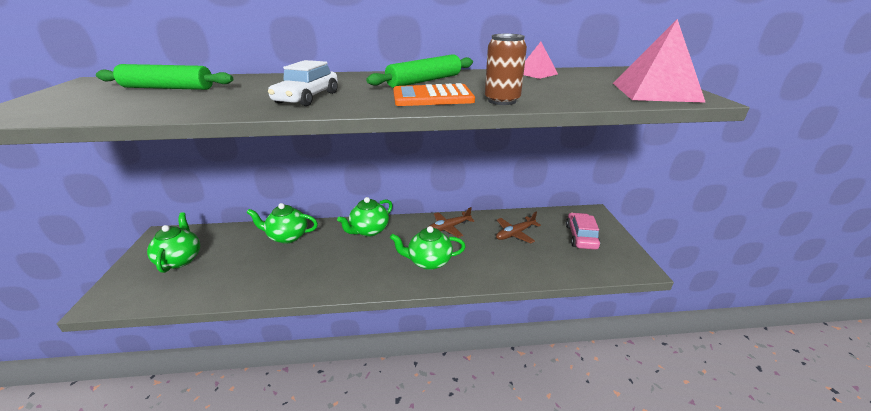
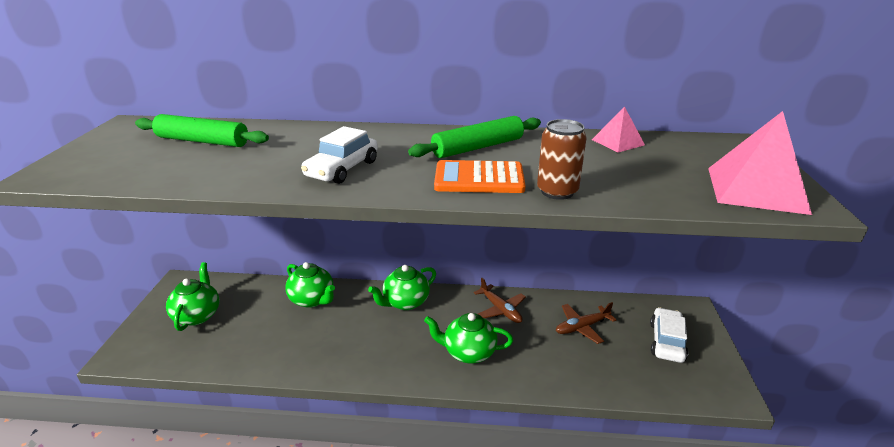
camera: 10 degrees right, 0 degrees up
(287, 236) = (312, 299): green teapot -> green teapot turned 150 degrees counterclockwise
(448, 228) = (500, 309): brown plane -> brown plane turned 105 degrees counterclockwise
(581, 237) = (666, 341): pink car -> white car

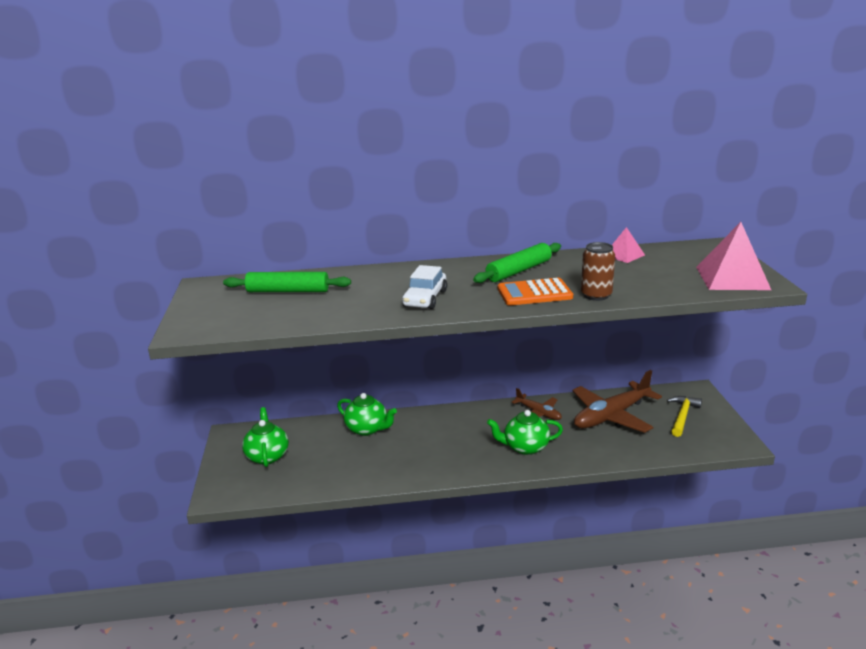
camera: 10 degrees left, 5 degrees down
(405, 302) = (453, 419): green teapot -> none
(582, 327) = (611, 416): brown plane -> brown plane, size x1.85
(666, 341) = (682, 416): white car -> yellow hammer

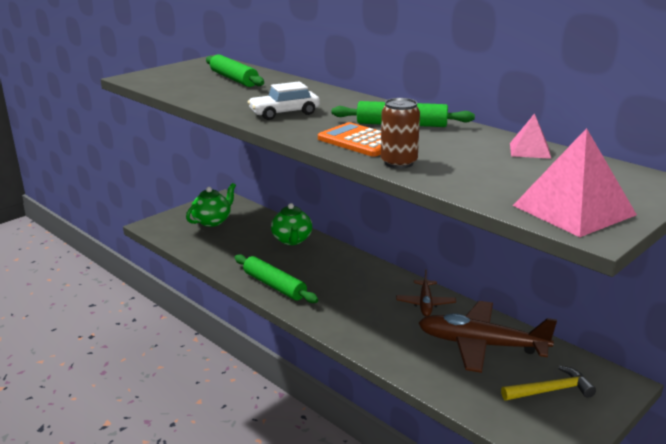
camera: 50 degrees right, 0 degrees up
(430, 468) = (274, 285): none -> green rolling pin
(525, 447) = (361, 317): green teapot -> none

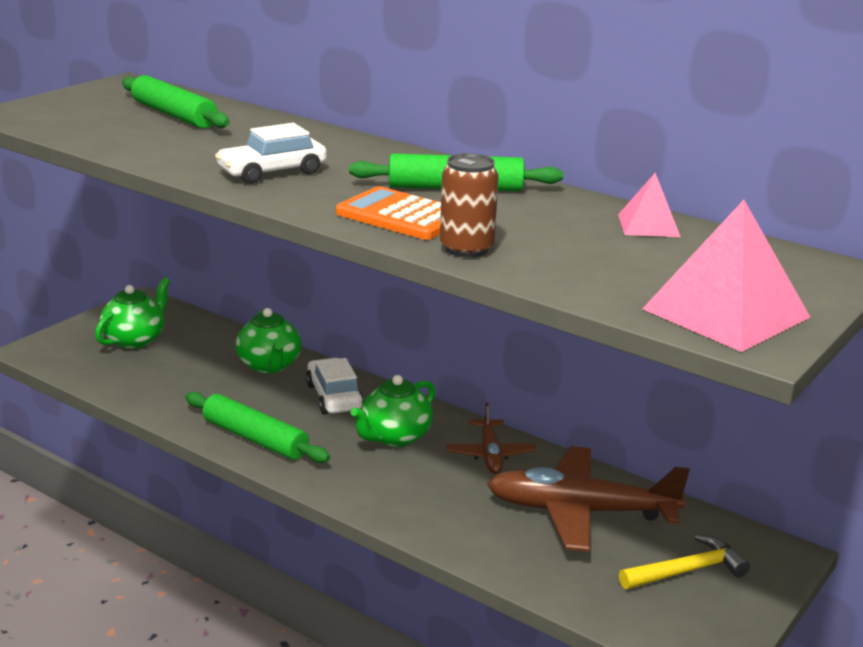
camera: 10 degrees left, 0 degrees up
(329, 261) = (334, 397): none -> white car
(364, 289) = (394, 437): none -> green teapot

